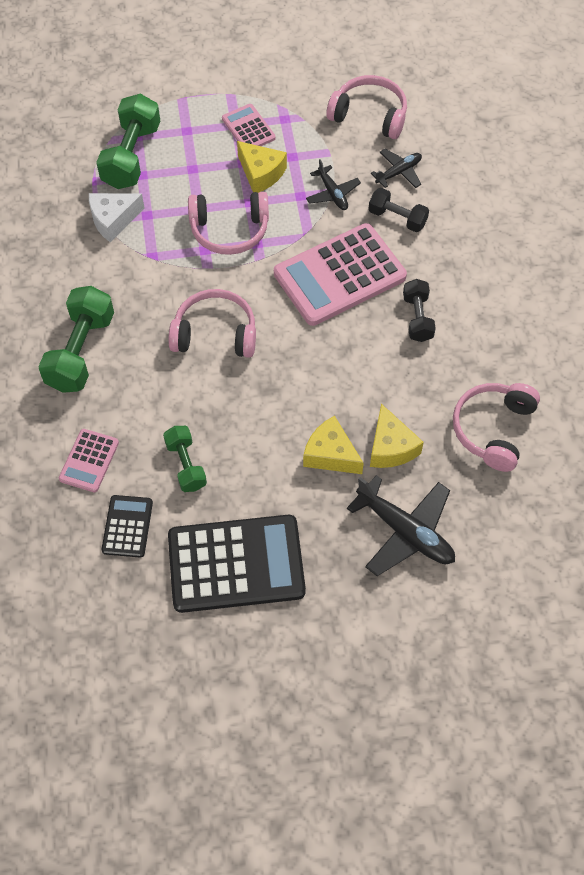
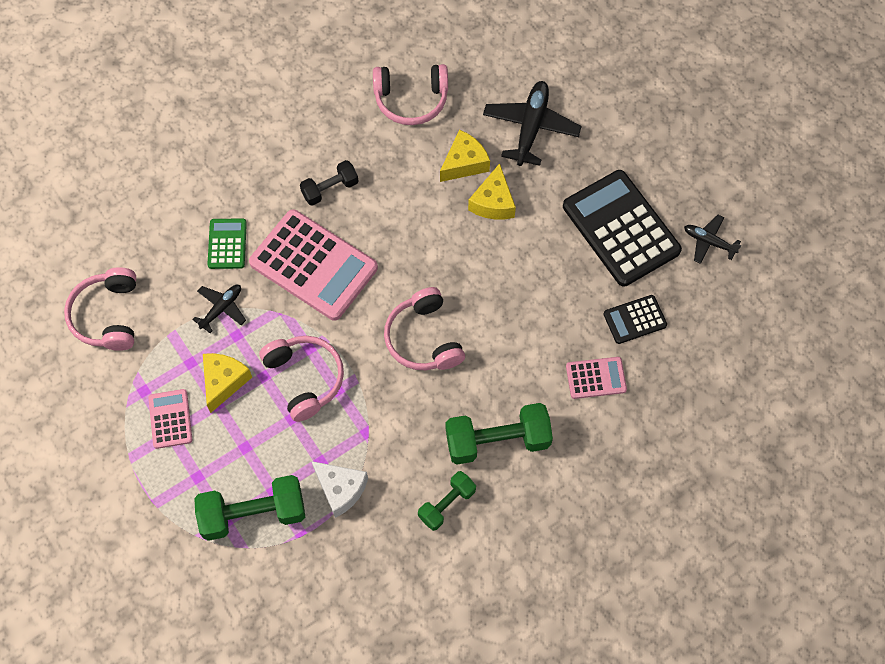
camera: 115 degrees left, 5 degrees up
(186, 465) = (559, 302): green dumbbell -> green dumbbell (447, 504)
(248, 128) = (170, 419): pink calculator -> pink calculator turned 135 degrees clockwise
(397, 218) = (227, 244): black dumbbell -> green calculator
(398, 172) = (171, 263): black plane -> black plane (709, 242)

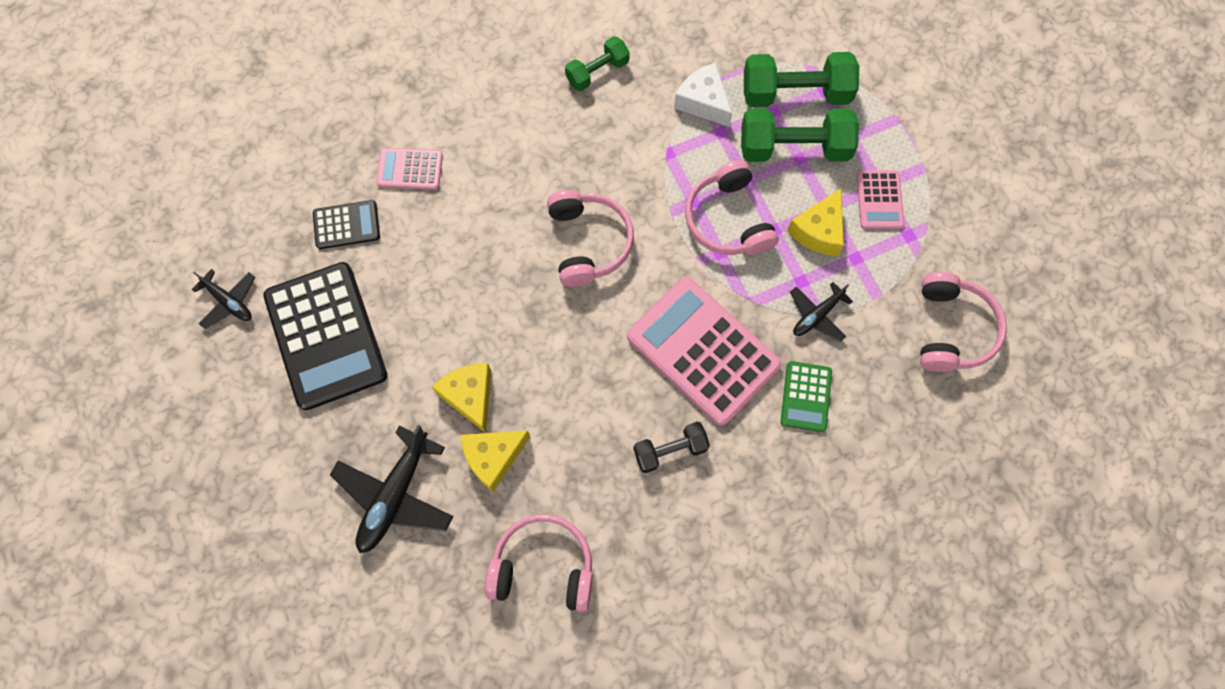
camera: 170 degrees left, 5 degrees up
(493, 202) = (470, 396): yellow cheese -> yellow cheese turned 45 degrees counterclockwise
(497, 441) = (532, 123): green dumbbell -> green dumbbell (794, 147)

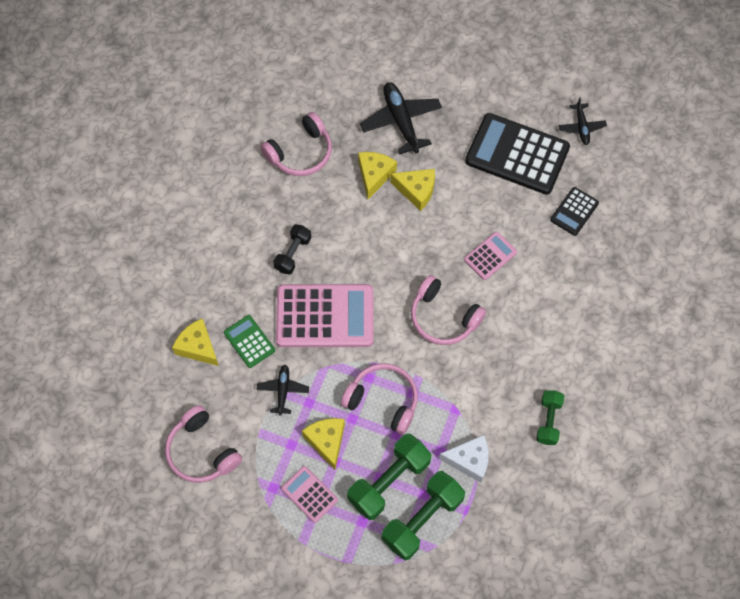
camera: 135 degrees right, 5 degrees down
(229, 302) = (581, 127): black plane -> black plane turned 90 degrees counterclockwise
(410, 169) = (579, 268): pink calculator -> pink calculator (490, 256)
(865, 441) = (198, 347): none -> yellow cheese

